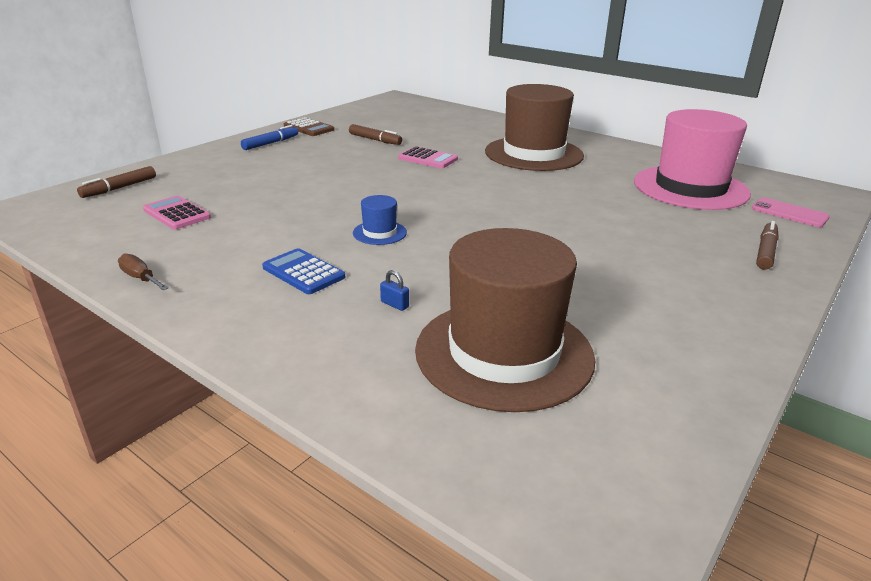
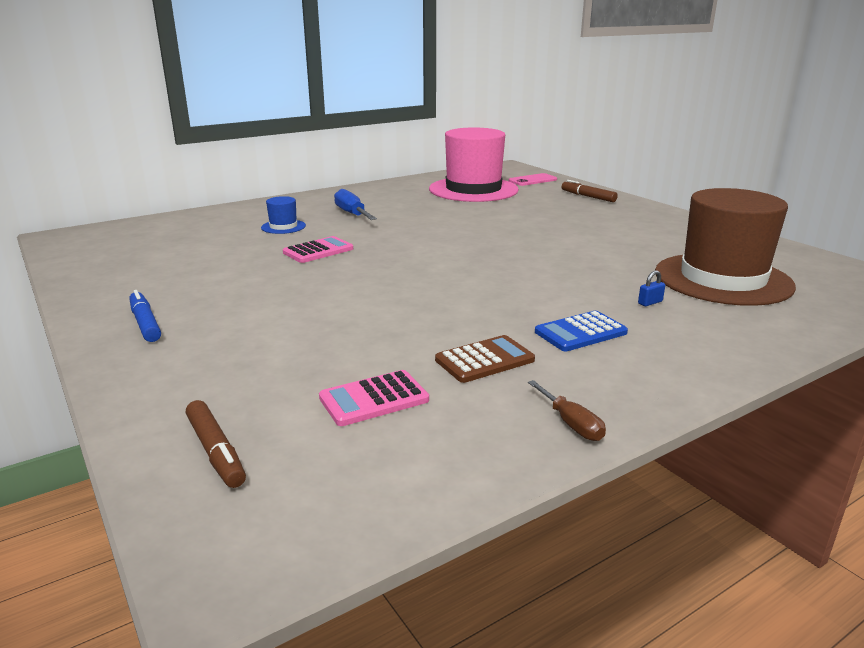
camera: 70 degrees left, 5 degrees down
(140, 278) = (571, 424): brown screwdriver -> brown screwdriver turned 90 degrees counterclockwise
(308, 128) = (112, 295): brown calculator -> brown calculator (484, 360)
(375, 140) = (221, 265): brown marker -> none
(379, 233) = (502, 292): blue hat -> blue hat (283, 227)
(533, 154) = (352, 214): brown hat -> blue screwdriver

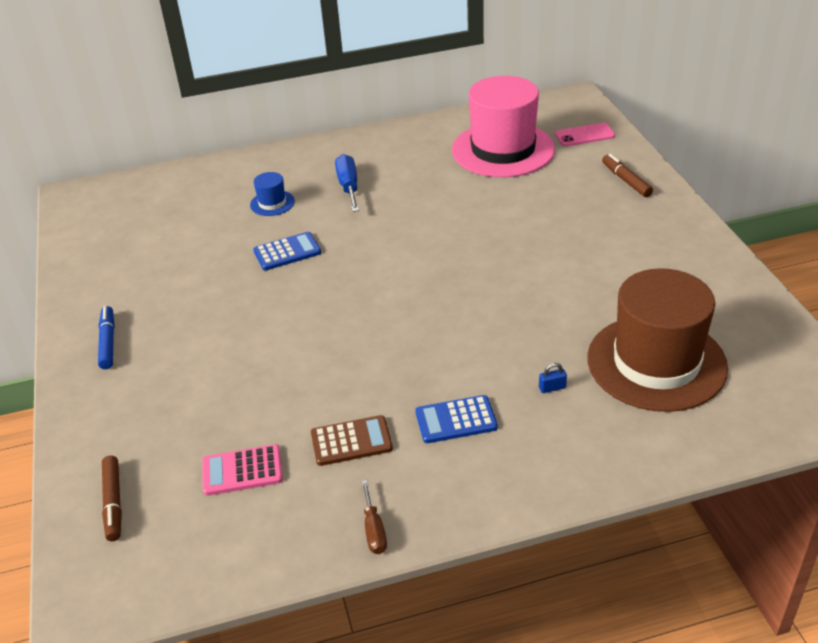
camera: 20 degrees right, 15 degrees up
(318, 251) = (287, 252): pink calculator -> blue calculator

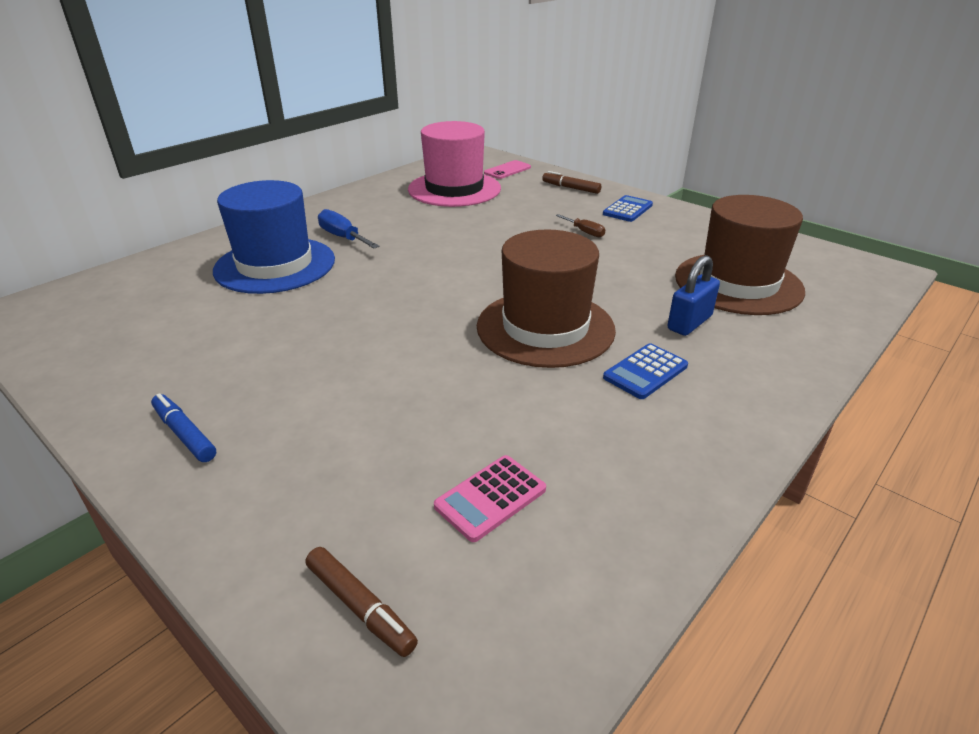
camera: 35 degrees left, 5 degrees down
(272, 203) = (275, 265): blue hat -> blue hat, size x2.43
(287, 252) = (332, 296): blue calculator -> blue calculator (627, 209)
(351, 441) = (574, 424): brown calculator -> none
(374, 530) = (690, 492): brown screwdriver -> brown screwdriver (584, 232)
(421, 345) = (545, 328): none -> brown hat
(552, 388) = (689, 323): blue padlock -> blue padlock, size x2.20

